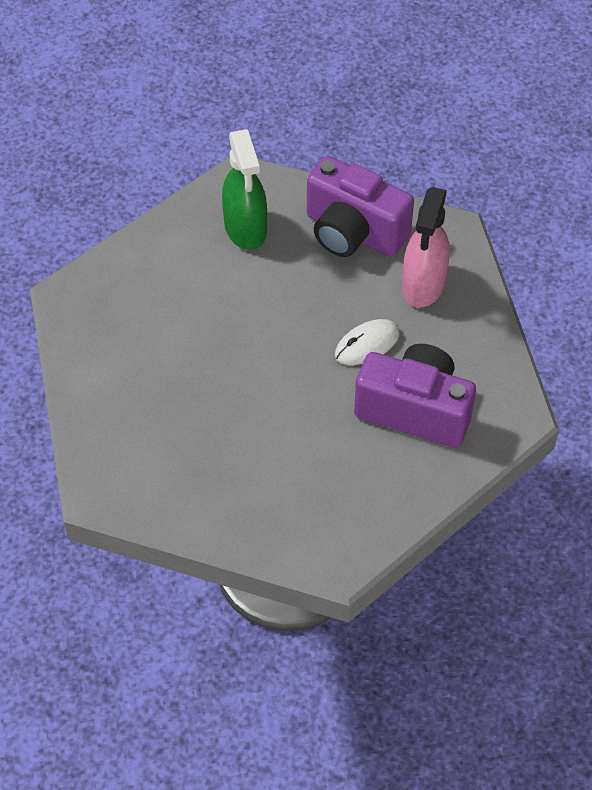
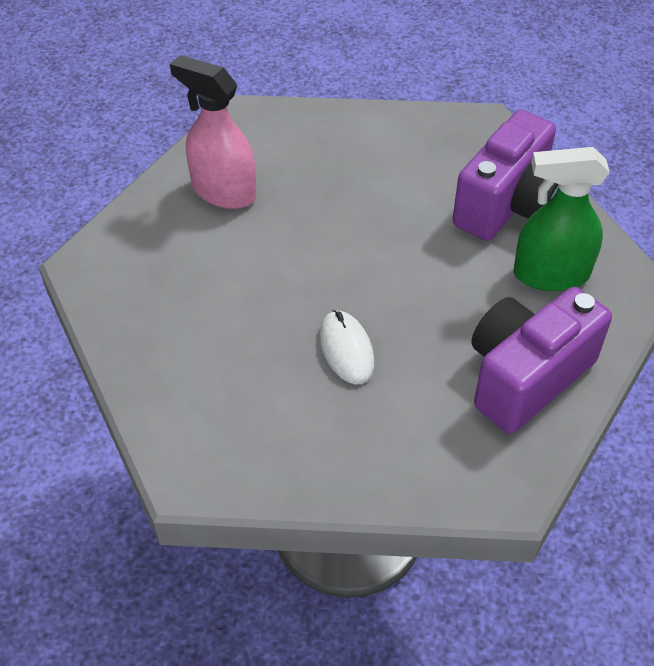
camera: 105 degrees right, 5 degrees down
(414, 410) = (237, 372): purple camera -> purple camera (508, 205)
(423, 285) = (422, 430): pink spray bottle -> pink spray bottle (223, 191)

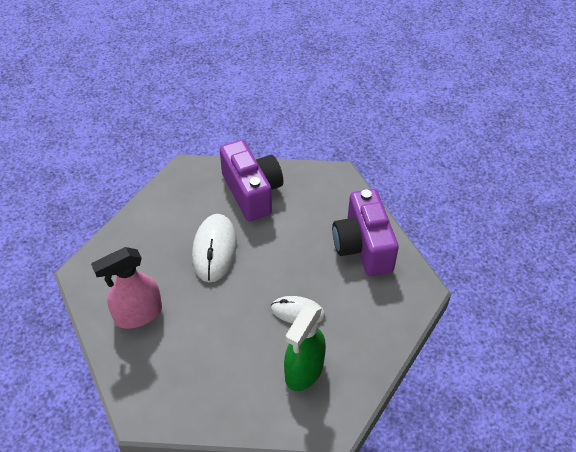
camera: 60 degrees left, 0 degrees up
(378, 213) = (214, 249): none -> white mouse
(550, 274) = (309, 202): green spray bottle -> green spray bottle (304, 370)

